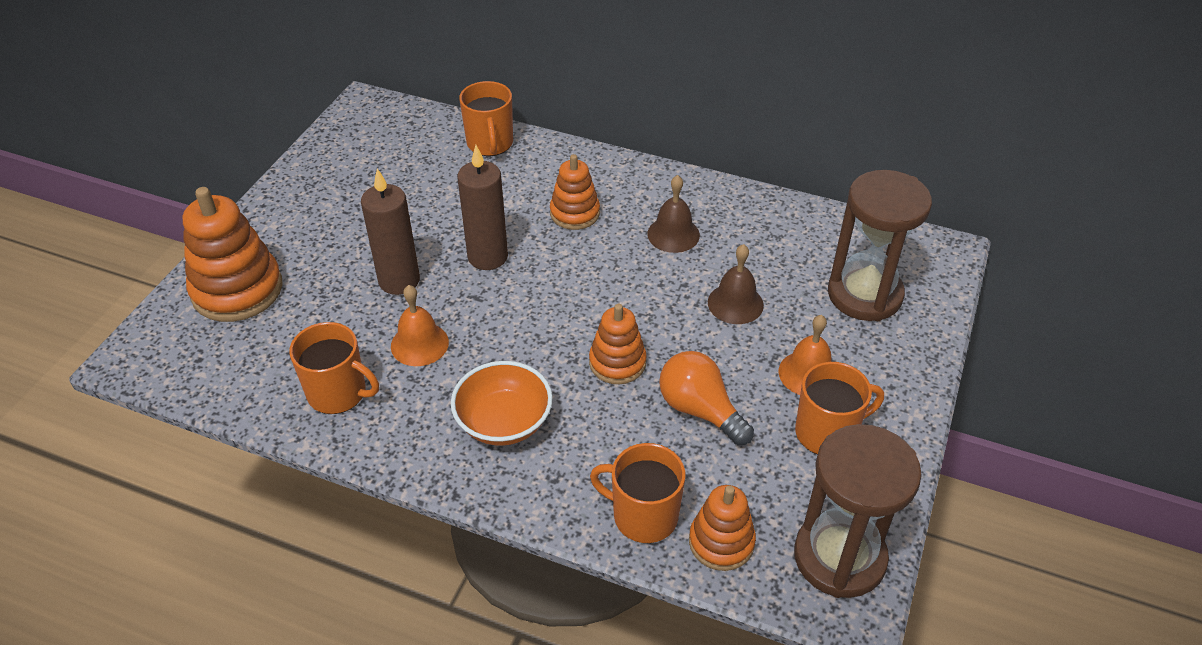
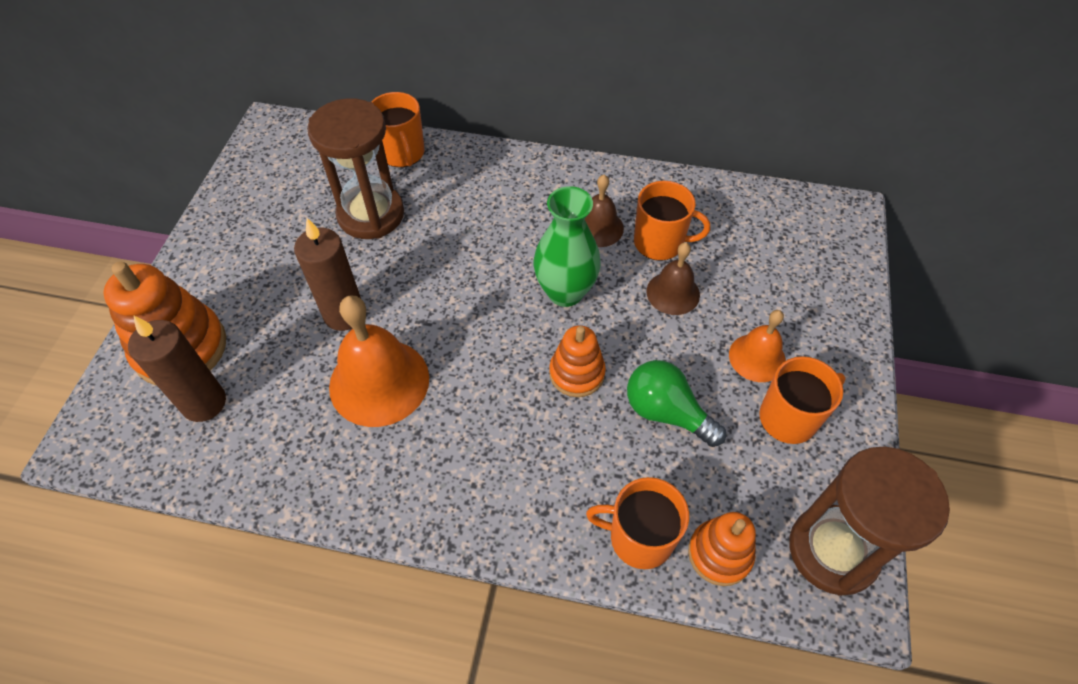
camera: 10 degrees left, 10 degrees up
(338, 393) = (308, 450): orange mug -> orange mug (660, 242)
(419, 344) = (379, 382): orange bell -> orange bell, size x1.73
(488, 257) = (426, 276): brown candle -> brown candle (204, 403)
(504, 422) = (481, 456): orange bowl -> none
(575, 213) = (500, 217): orange stacking toy -> none
(624, 289) = (565, 292): none -> green vase
(700, 410) = (666, 412): orange light bulb -> green light bulb
(864, 294) = (788, 266): brown hourglass -> brown hourglass (371, 214)

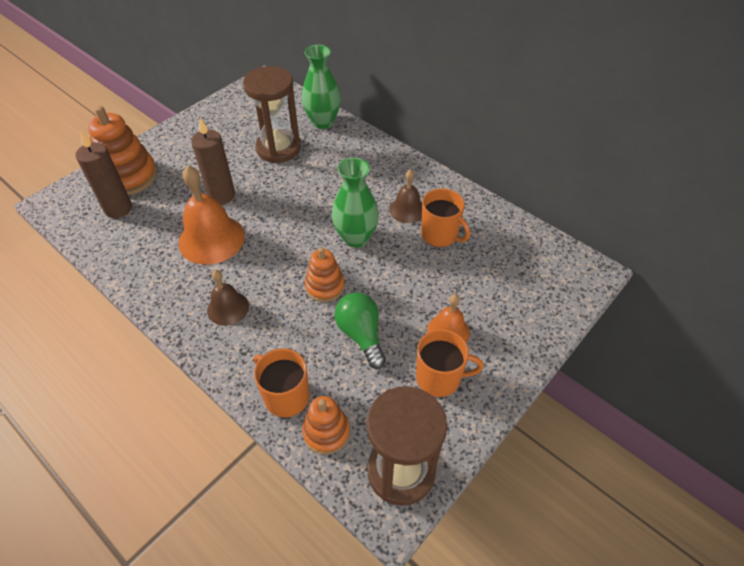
camera: 30 degrees right, 5 degrees down
(402, 153) = (323, 122): orange mug -> green vase
(673, 293) = (424, 268): brown bell -> brown bell (228, 308)

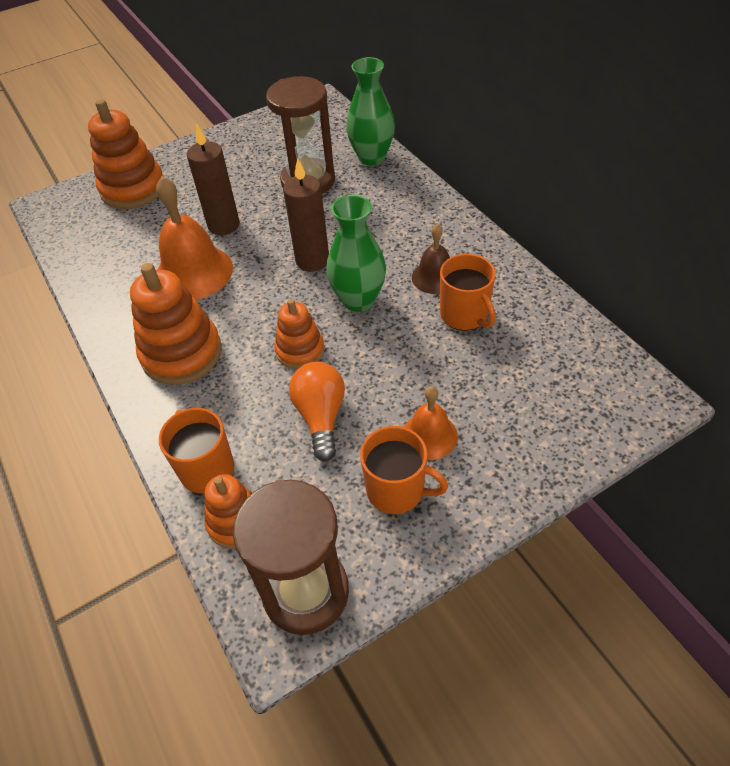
camera: 20 degrees right, 0 degrees up
(118, 209) = (109, 222): brown candle -> brown candle (312, 260)
(228, 308) = (181, 353): brown bell -> orange stacking toy
(361, 335) = (321, 416): green light bulb -> orange light bulb

